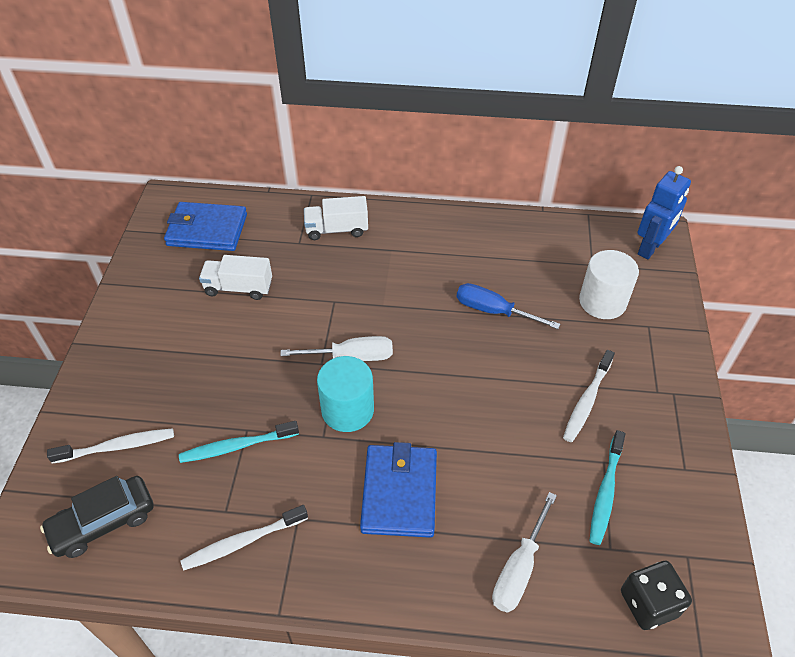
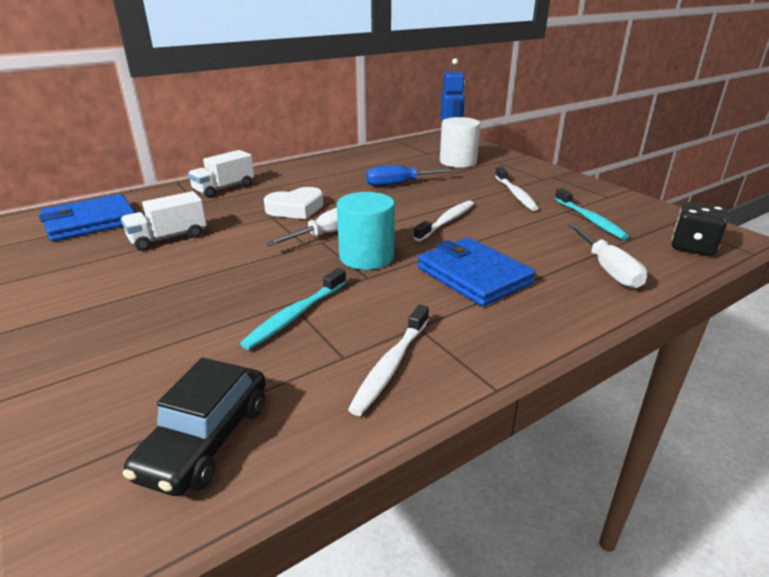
camera: 40 degrees left, 20 degrees down
(117, 446) = (150, 377): white toothbrush -> white toothbrush (446, 221)
(363, 300) = (296, 208): none -> white heart

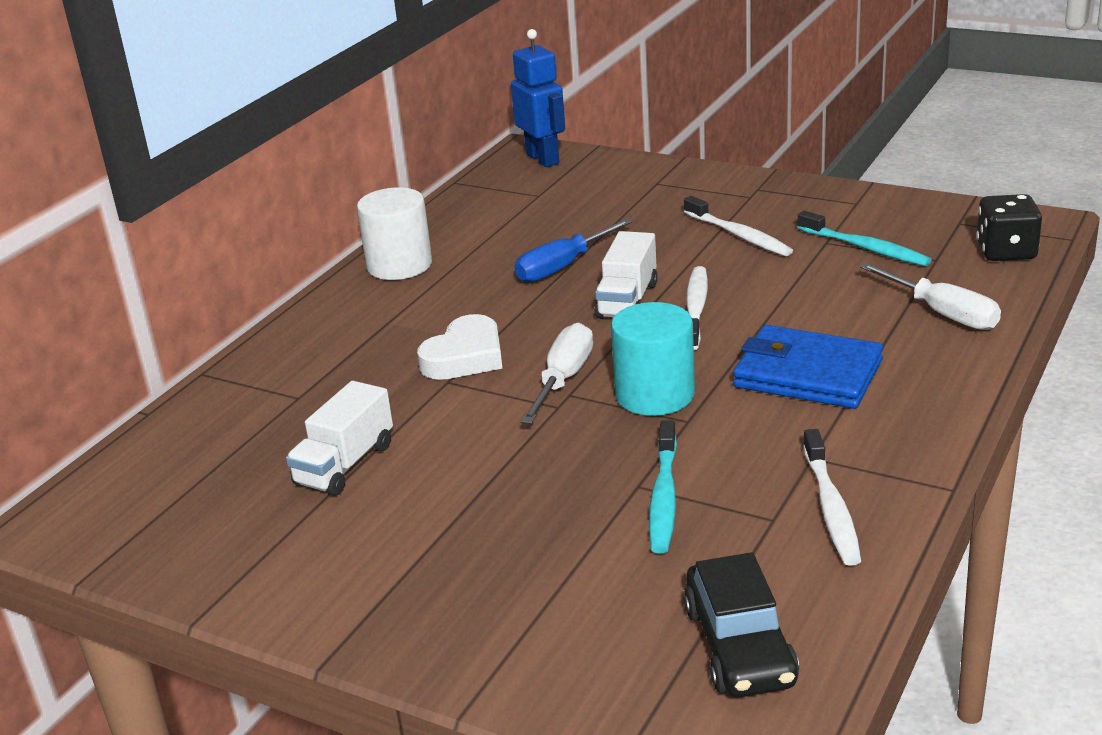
camera: 25 degrees left, 0 degrees up
(90, 222) = (177, 485): blue wallet -> none
(224, 189) = (303, 360): white truck -> white truck (627, 300)
(458, 162) = (601, 200): white cylinder -> white cylinder (399, 265)

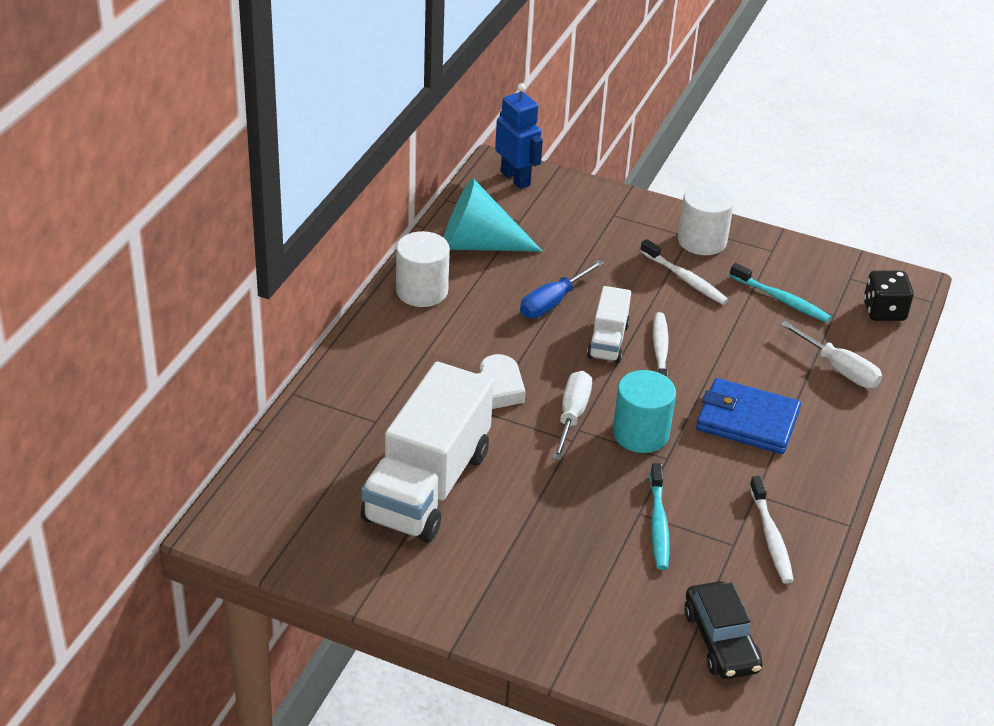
camera: 10 degrees left, 10 degrees up
(345, 464) = (427, 485): white truck -> white truck, size x2.02
(482, 219) = (478, 244): none -> turquoise cone
(765, 199) = (702, 241): none -> white cylinder

